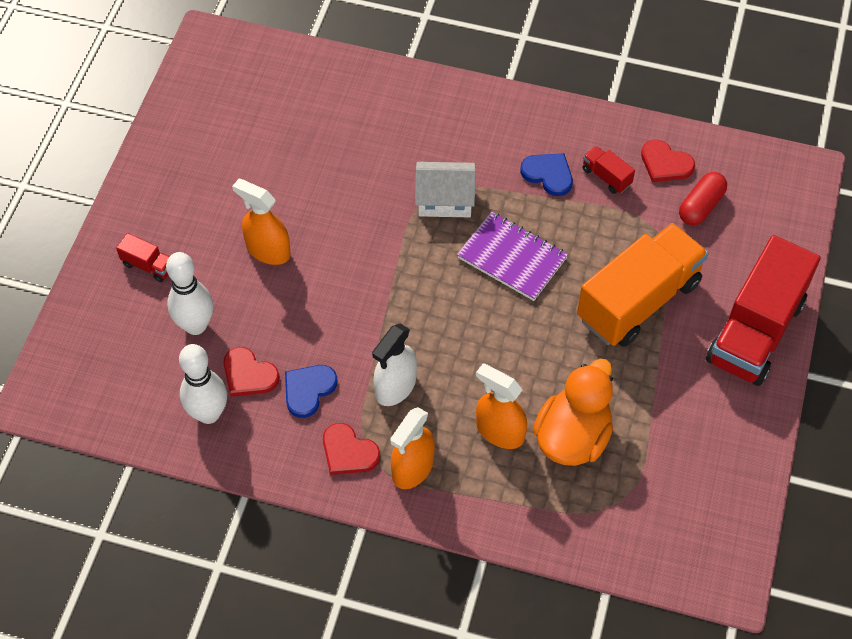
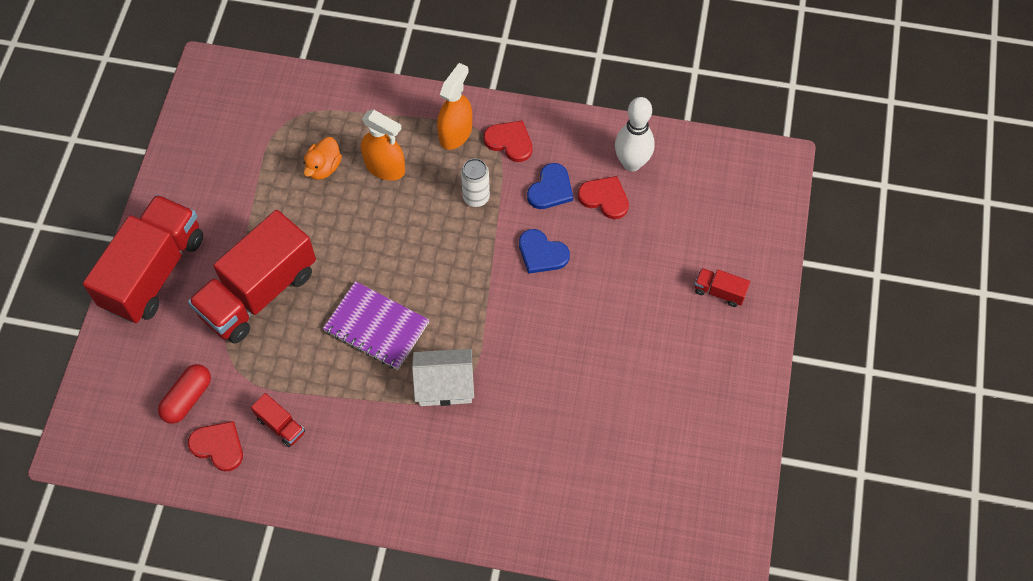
camera: 175 degrees right, 5 degrees up
(195, 325) = (661, 238): white bowling pin -> none
(268, 250) = (610, 316): orange spray bottle -> none
(395, 387) = (476, 197): white spray bottle -> white can
(548, 174) = (340, 423): blue heart -> blue heart (542, 253)
(572, 437) = (323, 167): orange duck -> orange duck, size x0.55
(638, 301) = (258, 293): orange truck -> red truck

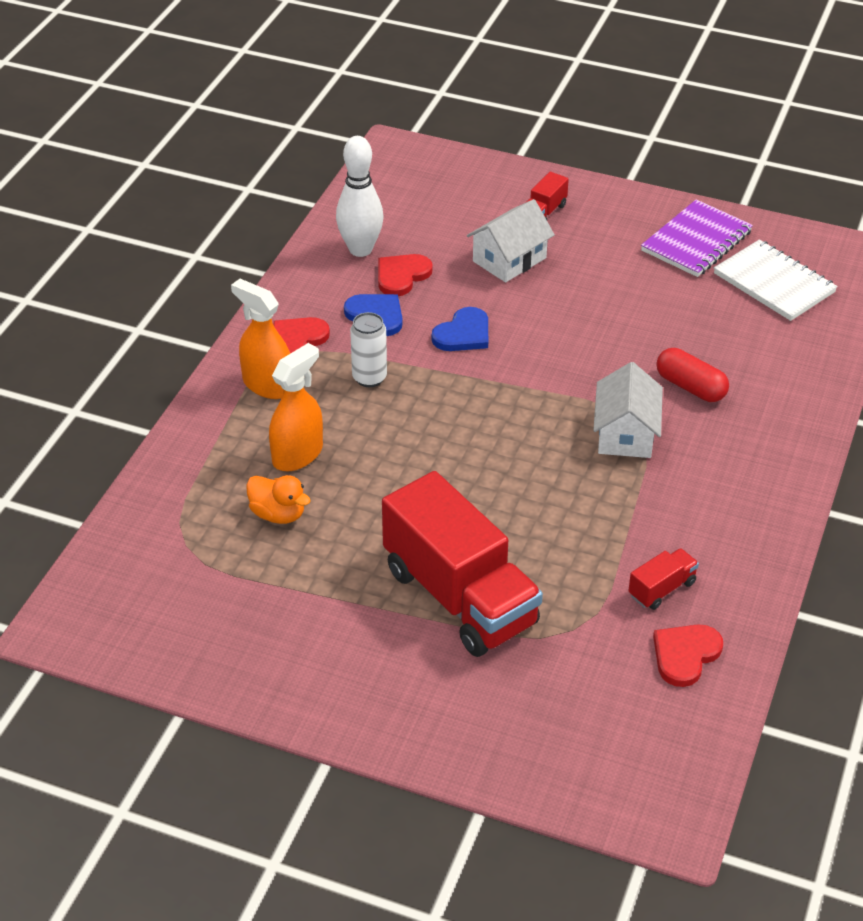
camera: 80 degrees left, 20 degrees down
(154, 272) = (398, 712): red truck -> none
(187, 398) = (610, 684): red capsule -> red capsule (690, 387)
(376, 327) = (535, 485): purple notebook -> purple notebook (696, 241)
(646, 273) = (509, 259): none -> white house
(665, 491) = (774, 283): none -> white notebook

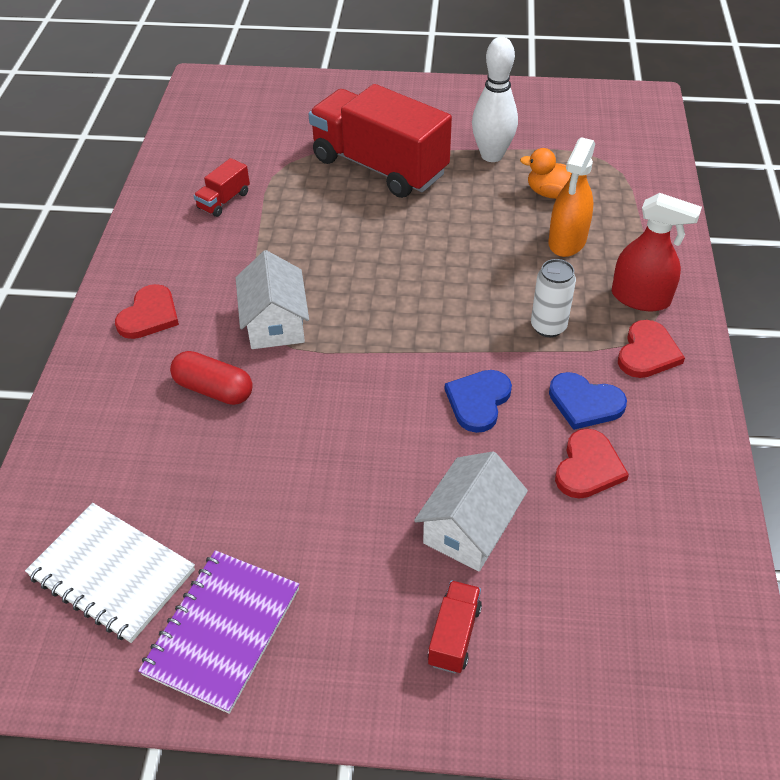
camera: 165 degrees right, 5 degrees up
(267, 385) = (640, 298): orange spray bottle -> red spray bottle
(360, 249) = (662, 498): white bowling pin -> white bowling pin (492, 155)
(685, 655) = (201, 163): red heart -> red heart (149, 315)

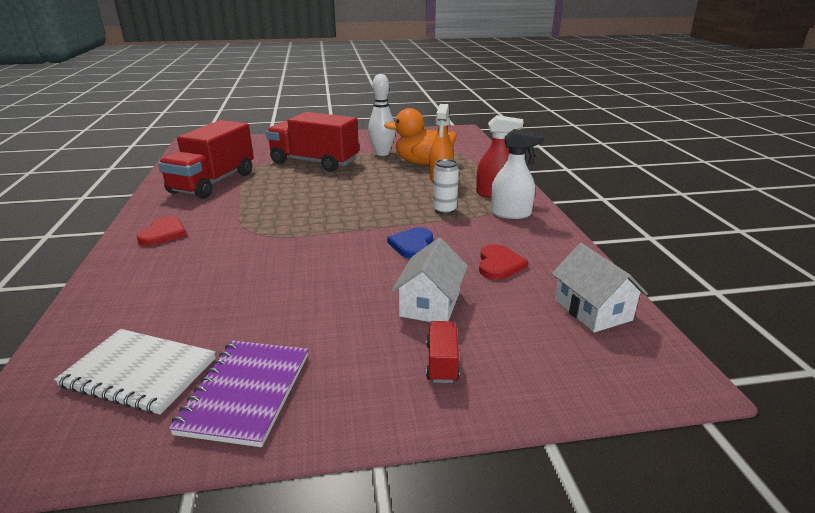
camera: 15 degrees left, 20 degrees down
(213, 389) = (218, 262): red capsule -> none
(224, 200) = (213, 183): red truck -> red truck, size x2.44
(275, 323) = (259, 227): white house -> white house (592, 310)
(550, 193) = (423, 163): orange duck -> orange duck, size x1.82
(585, 403) = (482, 237): blue heart -> none
(647, 352) = (510, 213): red heart -> white spray bottle

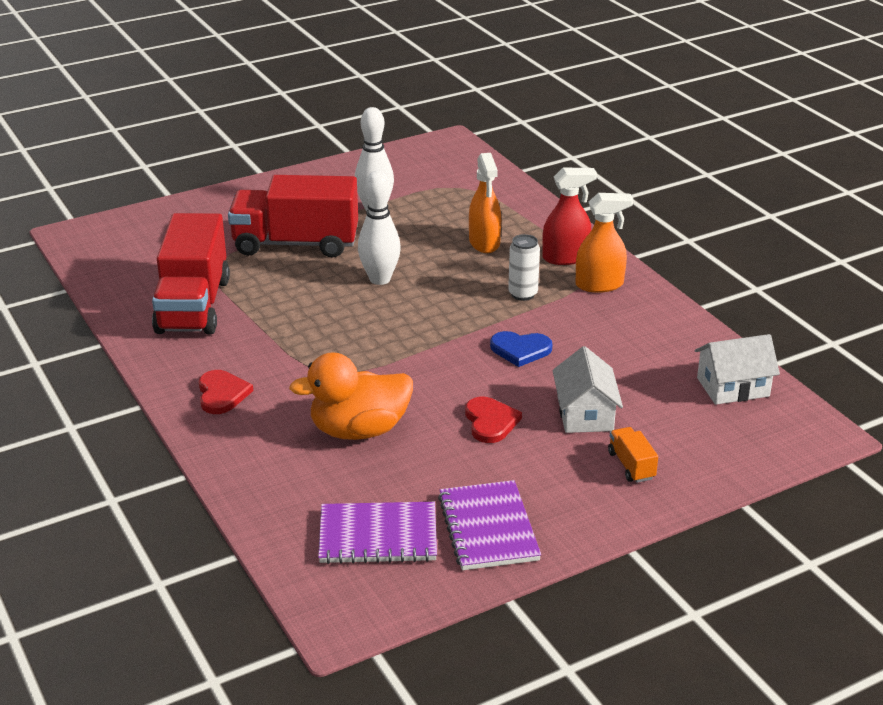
camera: 20 degrees left, 5 degrees up
(139, 372) = (378, 536): white notebook -> purple notebook
(348, 187) = (380, 279): none -> white bowling pin
(412, 245) = (520, 350): blue heart -> blue heart turned 75 degrees counterclockwise
(423, 163) = (443, 219): orange duck -> orange duck (359, 430)
(442, 363) = (631, 465): red truck -> orange truck
(499, 264) = (624, 355): red heart -> red heart (490, 422)
(510, 213) = (599, 285): white spray bottle -> orange spray bottle
(592, 310) = (733, 387): white house -> white house turned 60 degrees counterclockwise

